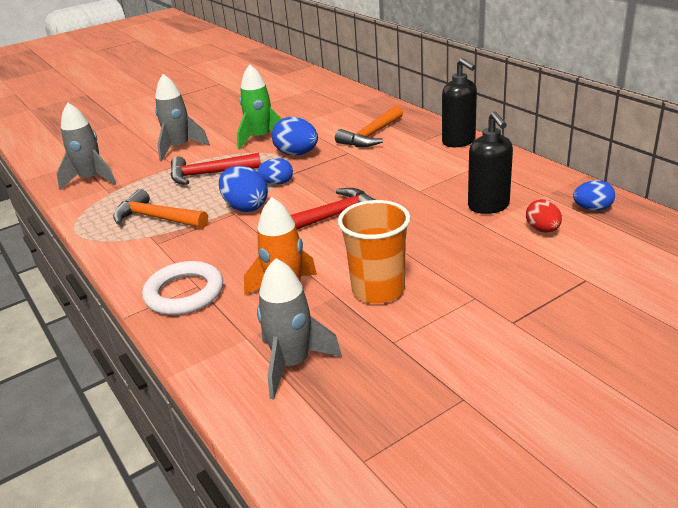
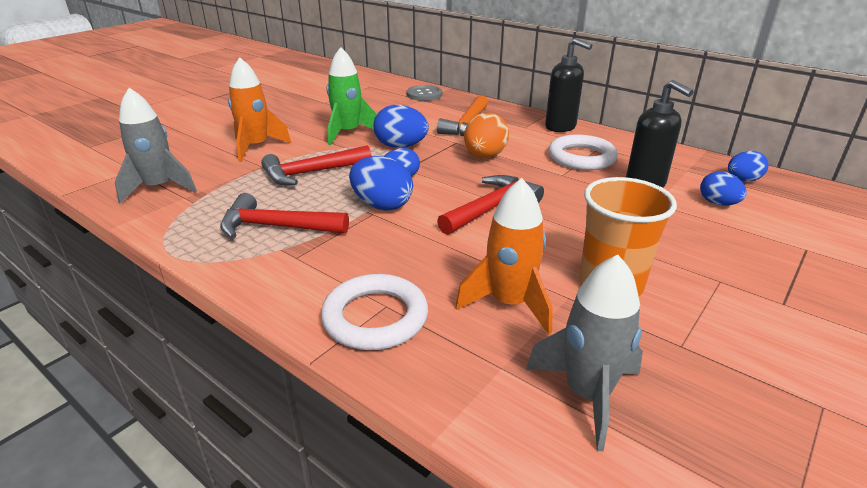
camera: 20 degrees left, 0 degrees up
(156, 218) = (276, 227): orange hammer -> red hammer
(179, 148) = (256, 147): grey rocket -> orange rocket
(355, 100) = (424, 94): none -> grey button
(363, 168) = (484, 156): none -> orange egg
(452, 175) = (581, 157): none -> white ring
(542, 230) = (718, 203): red egg -> blue egg

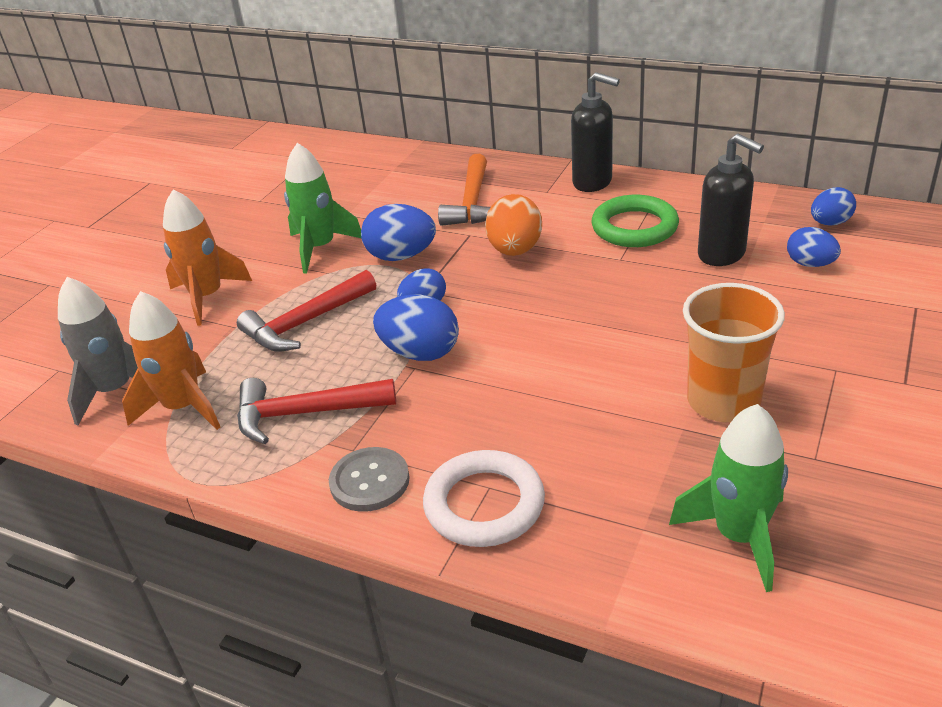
camera: 10 degrees left, 5 degrees up
(424, 94) = (392, 160): grey button -> grey button (369, 481)
(492, 208) = (554, 327): red hammer -> none
(509, 303) = (623, 451): orange rocket -> orange rocket (183, 407)
(581, 157) = (634, 227): white ring -> green ring
(587, 394) = (739, 536): grey rocket -> green rocket

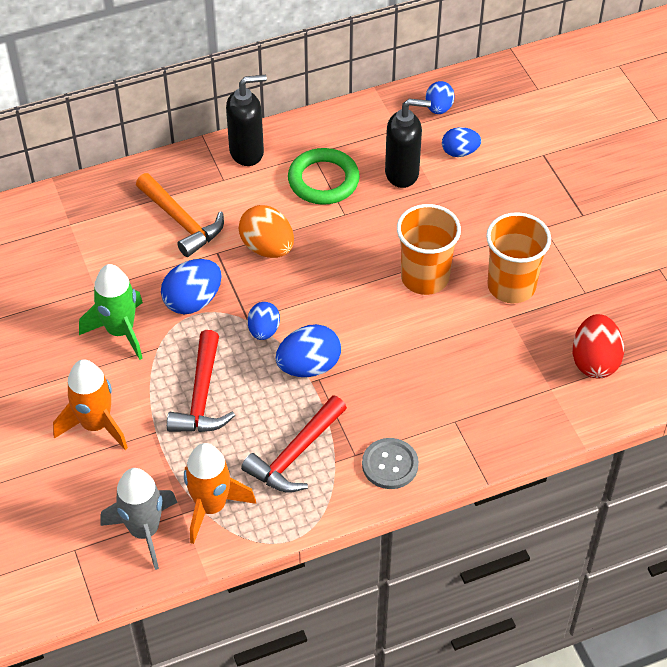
camera: 50 degrees left, 15 degrees up
(484, 504) = (464, 432): white ring -> none
(633, 344) = (425, 277): none -> orange cup
(739, 536) = (594, 361): green rocket -> red egg

